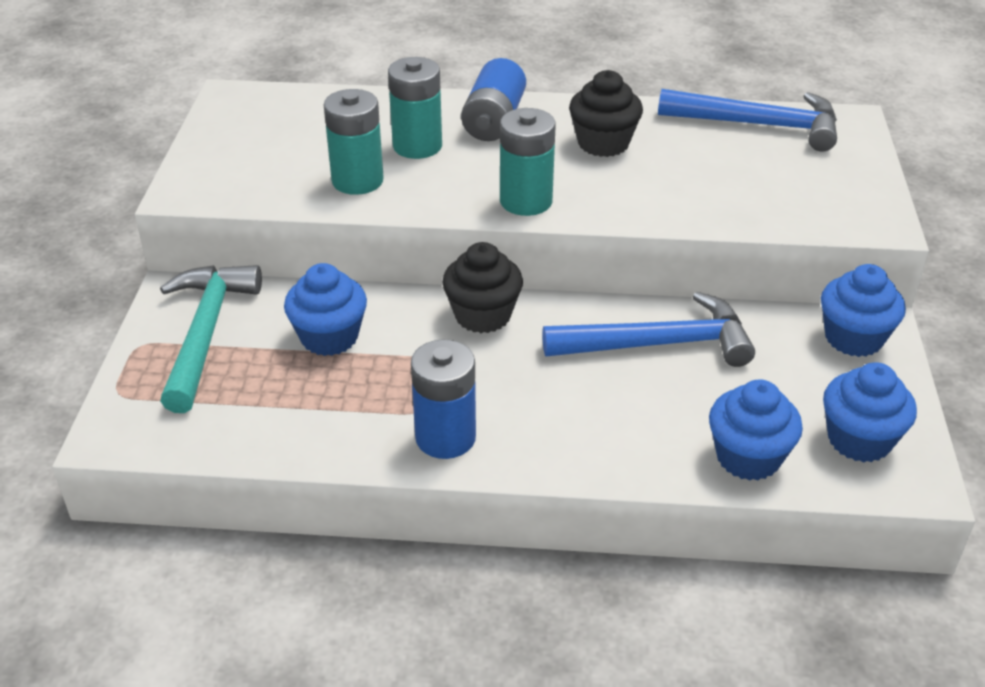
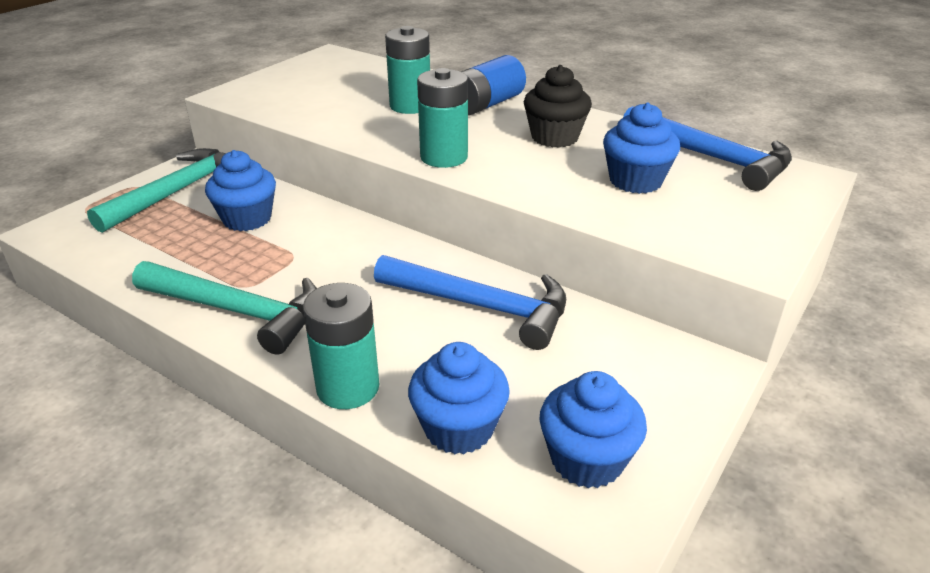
camera: 30 degrees right, 5 degrees down
(357, 181) = (341, 115): turquoise battery -> turquoise battery (348, 387)
(445, 437) = (237, 311): blue battery -> turquoise hammer
(483, 315) = (367, 240): black cupcake -> none
(853, 338) = (674, 367): blue cupcake -> blue cupcake (635, 181)

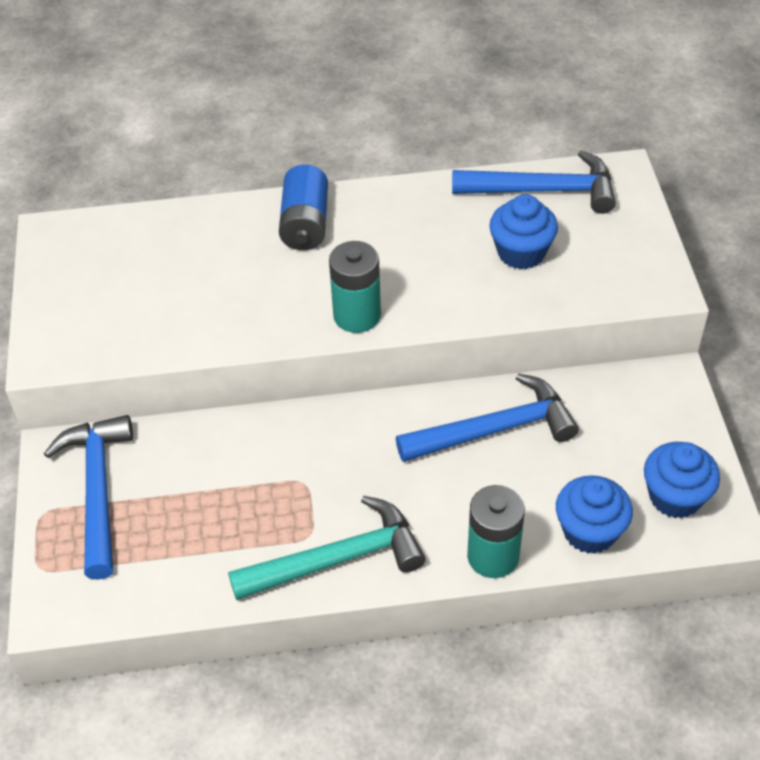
camera: 40 degrees left, 15 degrees up
(178, 192) = (98, 490): turquoise hammer -> blue hammer
(247, 219) = (209, 474): blue cupcake -> none
(410, 106) = (243, 266): turquoise battery -> none
(554, 137) = (410, 235): black cupcake -> none

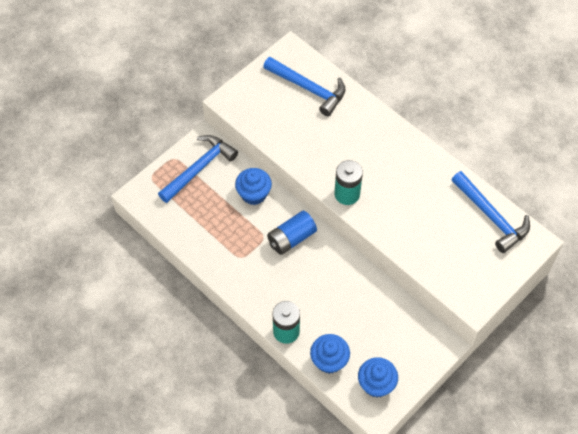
camera: 50 degrees right, 10 degrees up
(305, 224) = (381, 137): blue battery -> blue battery (291, 238)
(337, 559) = (238, 275): turquoise hammer -> none
(494, 430) = (351, 290): blue hammer -> blue hammer (308, 89)
(521, 252) = (442, 233): blue cupcake -> blue cupcake (254, 194)

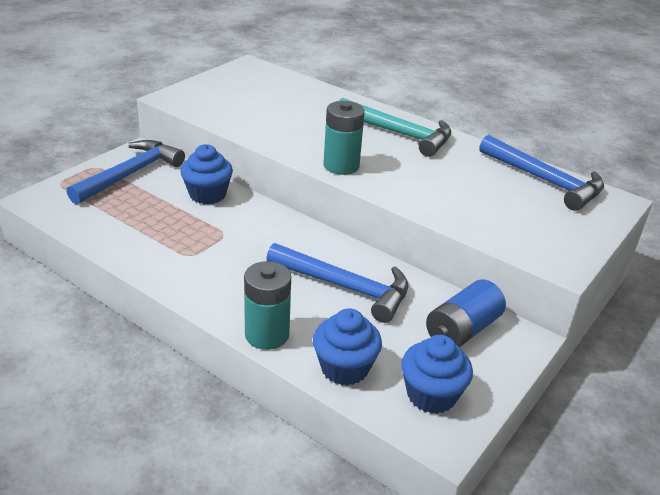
camera: 10 degrees left, 25 degrees down
(291, 238) = (265, 234): blue battery -> blue battery (462, 330)
(308, 89) = (275, 89): blue hammer -> blue hammer (345, 287)
(396, 154) = (399, 134): none -> turquoise hammer

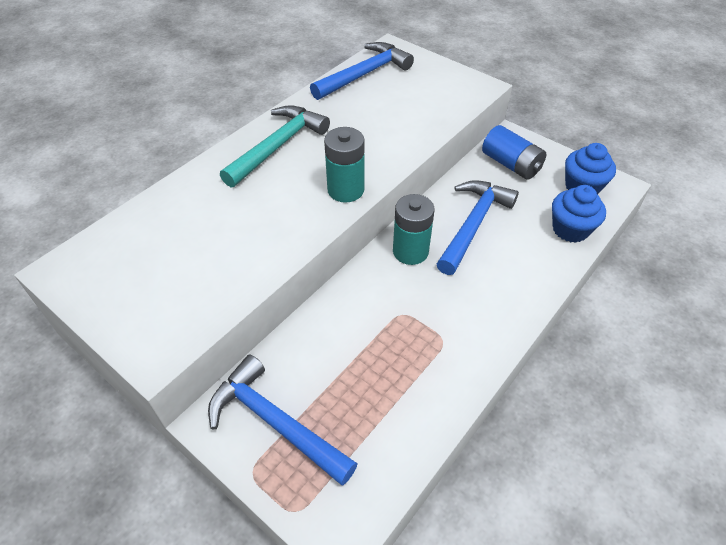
camera: 85 degrees left, 15 degrees up
(207, 194) = (326, 333): blue cupcake -> none
(267, 335) = (546, 275): turquoise battery -> turquoise battery (410, 251)

